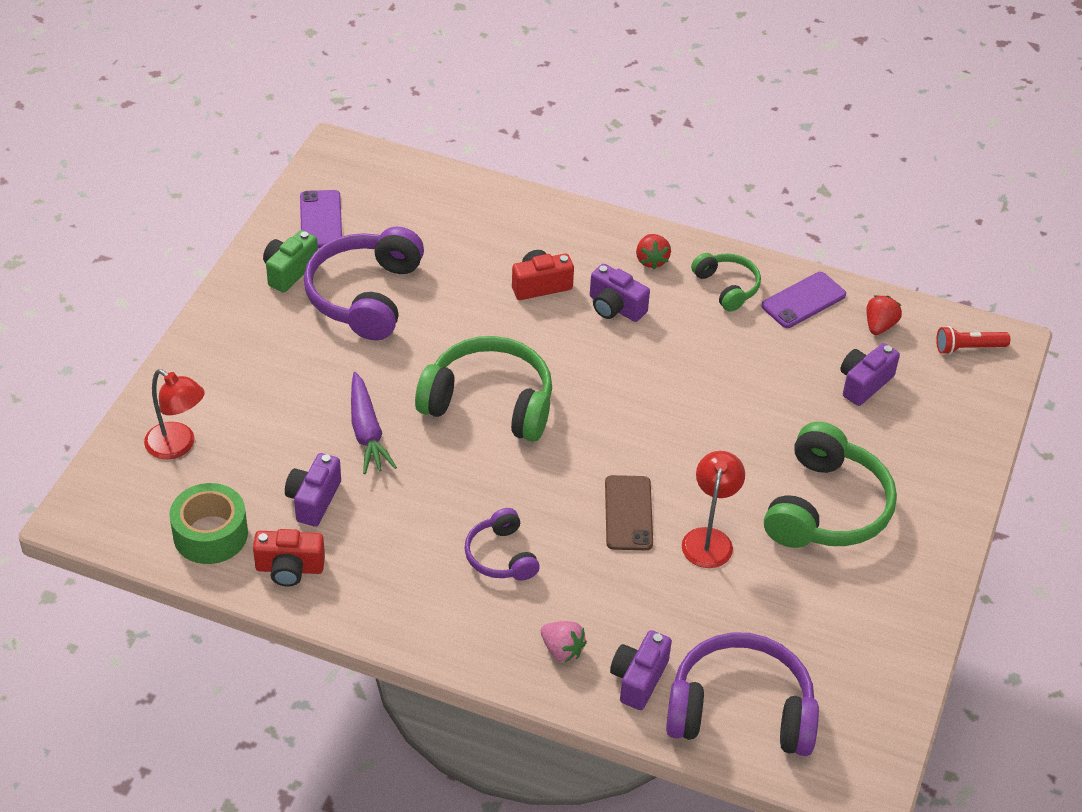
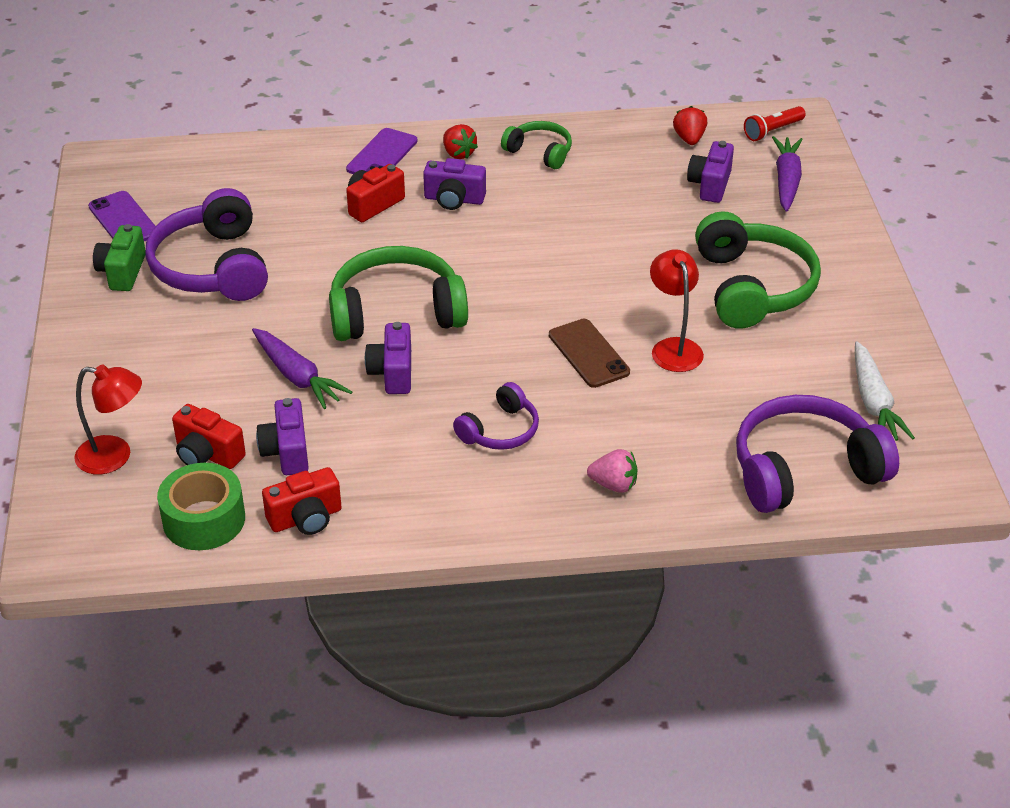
camera: 25 degrees left, 5 degrees down
(250, 475) = (207, 454): none -> red camera
(501, 556) = (500, 430): purple headphones -> purple headphones turned 90 degrees counterclockwise
(638, 679) = (699, 481): purple camera -> purple camera (392, 373)
(803, 300) = (612, 141): purple phone -> purple phone (382, 155)
(854, 672) = (873, 402): none -> white carrot
(942, 407) = (786, 181): none -> purple carrot

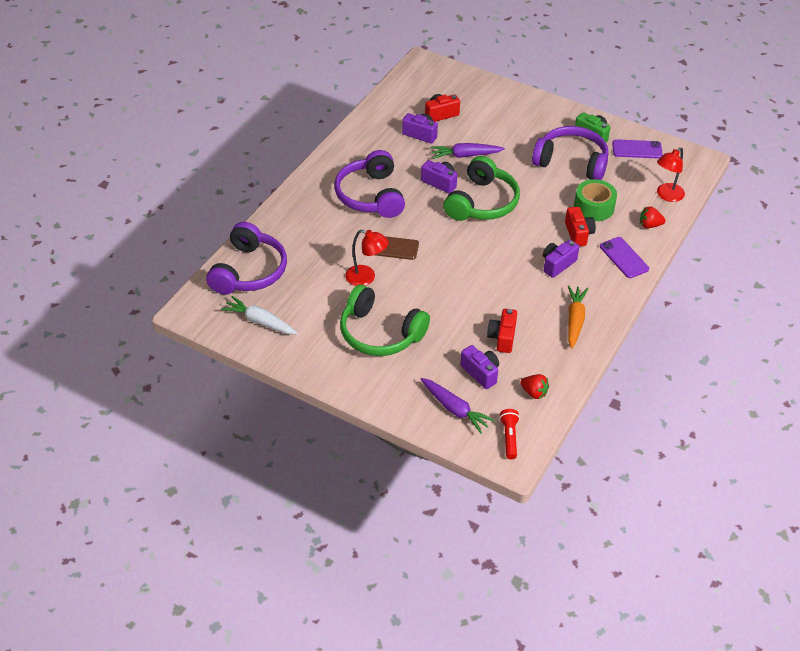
camera: 125 degrees right, 5 degrees up
(115, 457) = (463, 92): red lamp -> red lamp (666, 196)
(204, 519) = (404, 100): green tape -> green tape (594, 207)
(306, 518) = (377, 124): red camera -> red camera (502, 338)
(458, 153) = (601, 287): red strawberry -> red strawberry (649, 225)
(500, 430) = (371, 196): purple headphones -> purple headphones, size x1.83
(540, 152) = (575, 320): green headphones -> orange carrot
(614, 485) = (305, 211): pink strawberry -> none

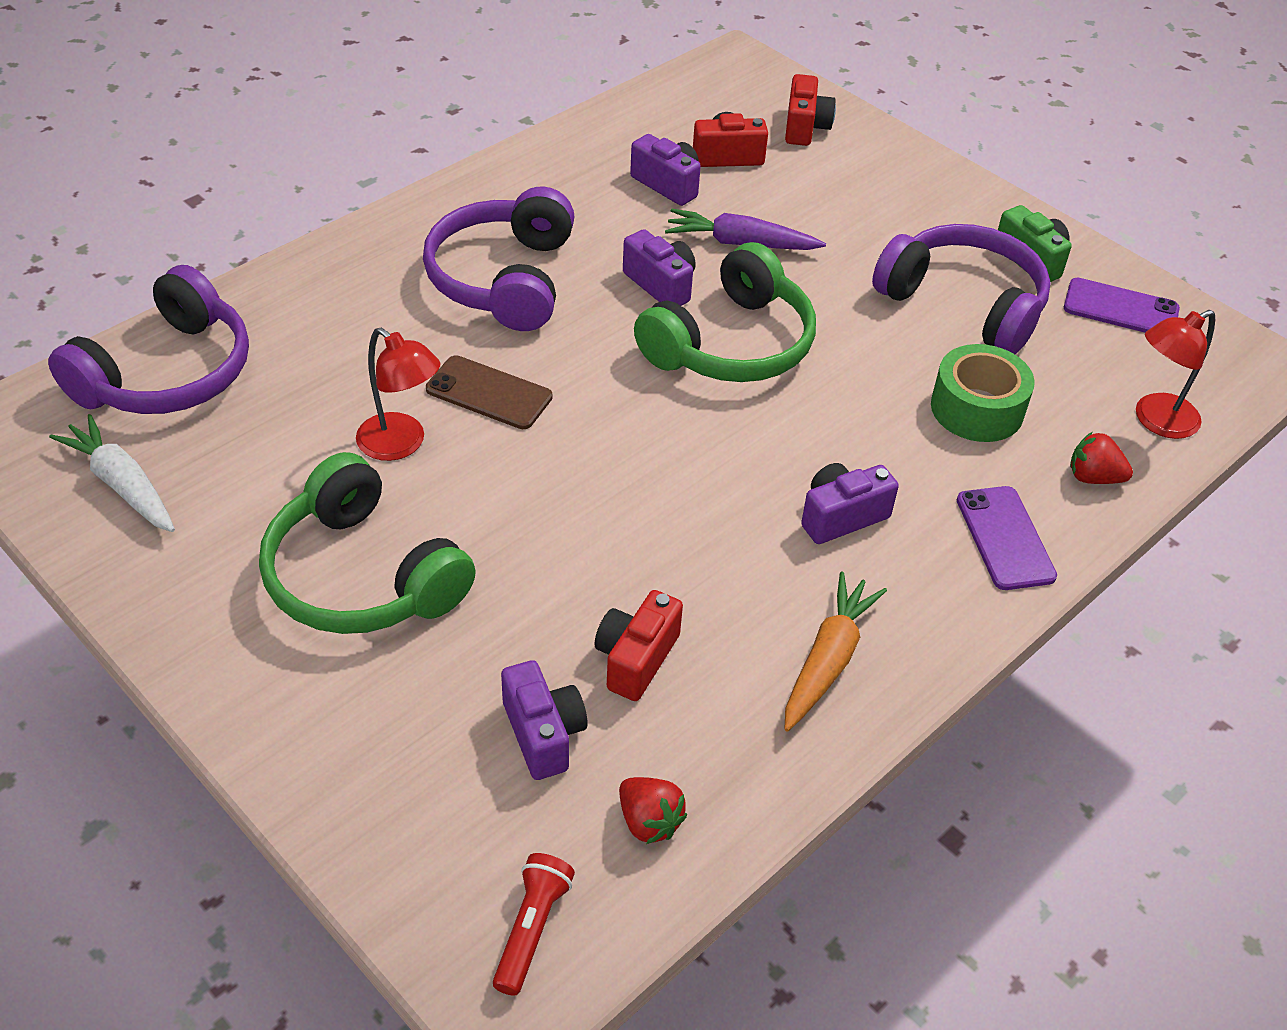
camera: 15 degrees right, 0 degrees up
(455, 409) = (435, 812): purple carrot -> none
(578, 234) = (918, 459): red camera -> red camera (805, 127)

